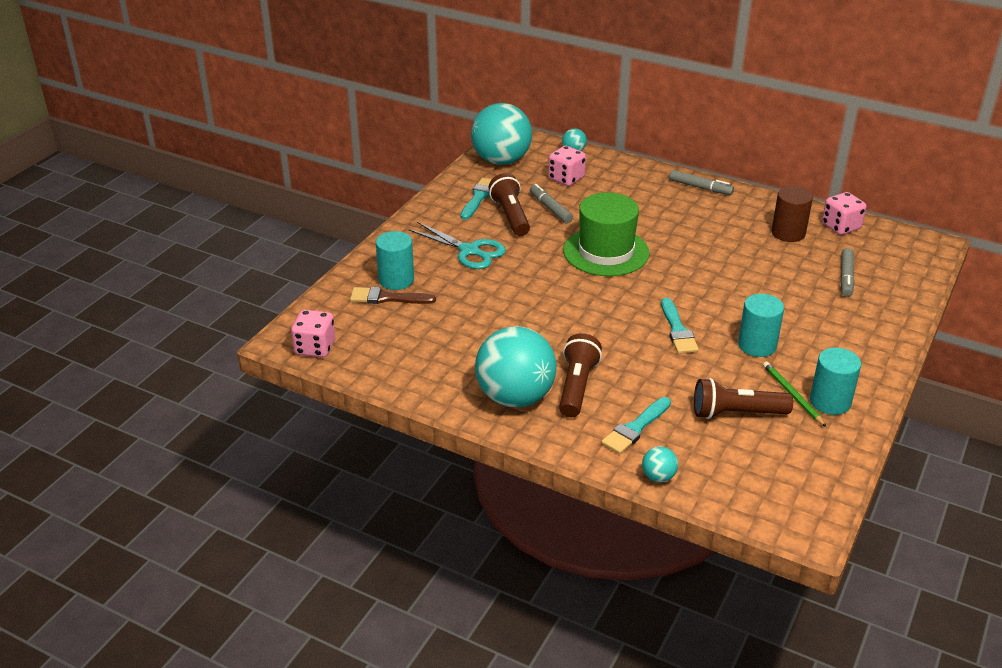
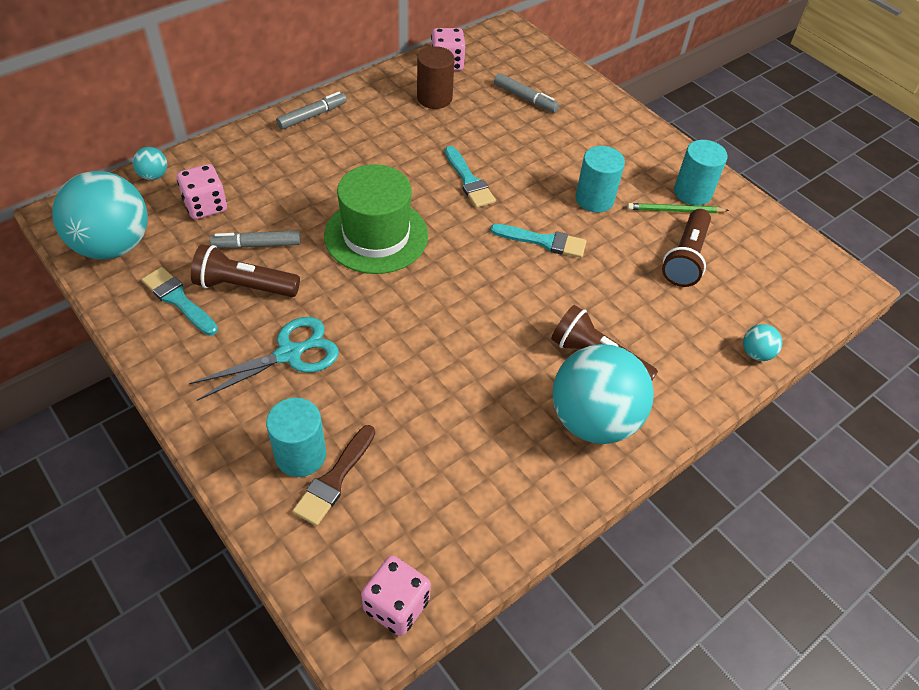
camera: 70 degrees left, 15 degrees up
(635, 428) = (681, 340): turquoise brush -> turquoise brush (469, 181)

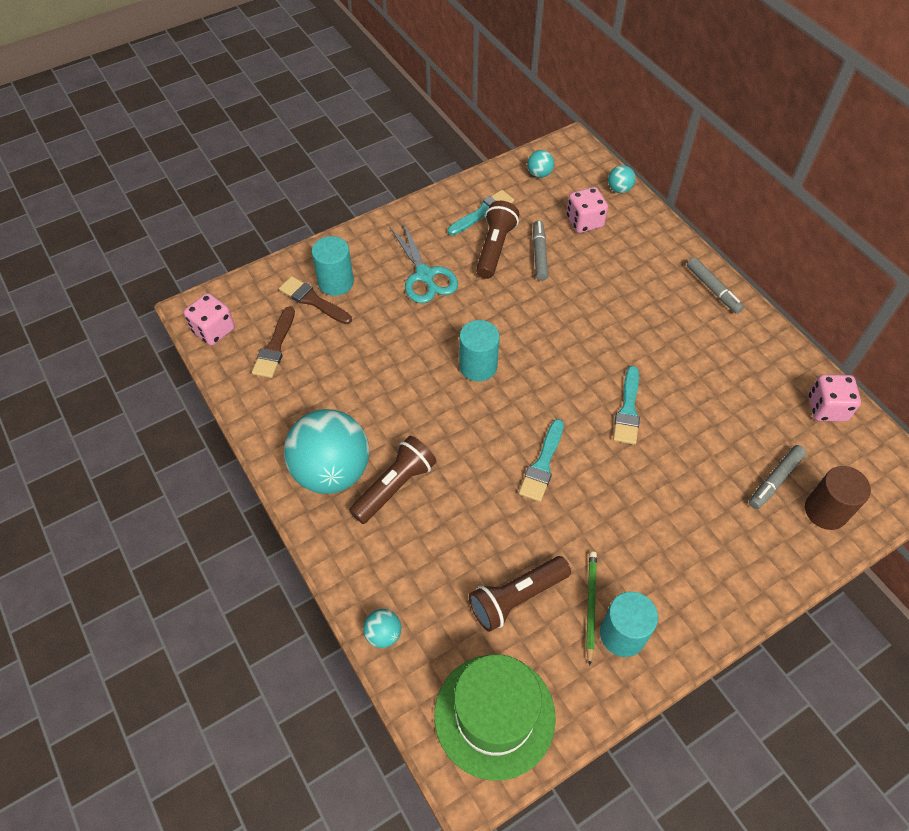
camera: 100 degrees right, 5 degrees up
(113, 245) = (539, 174): turquoise ball -> turquoise ball, size x0.41
(376, 235) = (550, 332): green hat -> green hat (494, 715)
(420, 514) = (275, 347): none -> brown brush
(434, 98) = (759, 391): brown cylinder -> brown cylinder (825, 511)
(469, 181) = (628, 410): turquoise brush -> turquoise brush turned 60 degrees counterclockwise
(594, 199) = (606, 523): turquoise cylinder -> turquoise cylinder (478, 366)
(685, 258) = (516, 598): brown flashlight -> brown flashlight turned 60 degrees counterclockwise

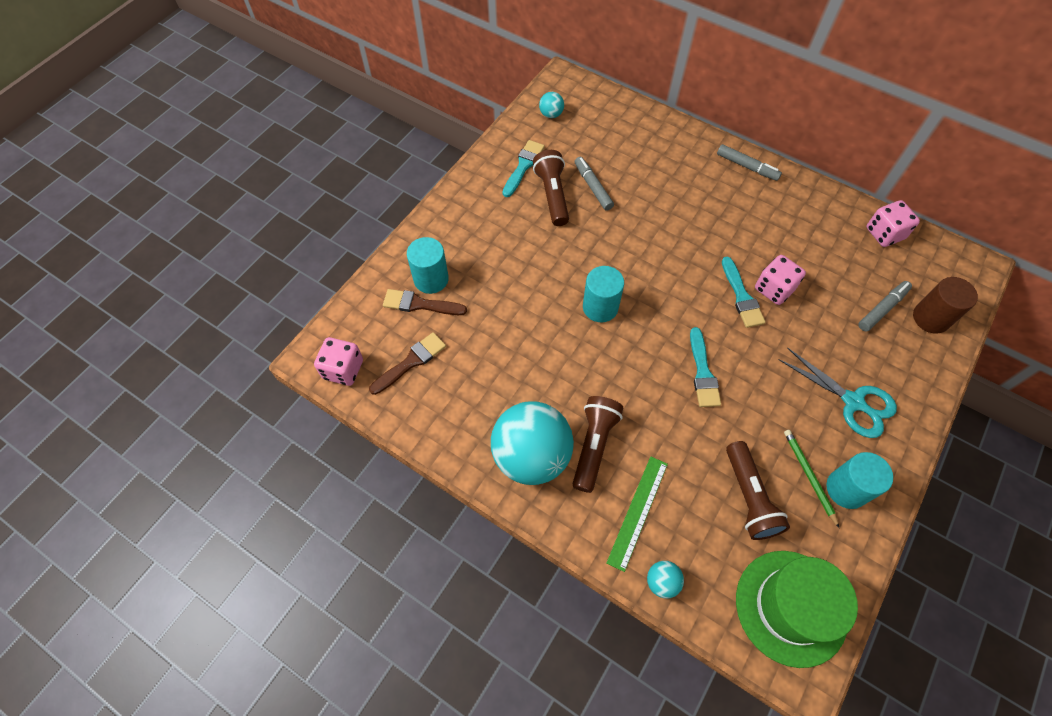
camera: 25 degrees left, 5 degrees up
(275, 347) = (411, 362): brown brush -> brown brush turned 120 degrees counterclockwise
(399, 562) = (637, 512): none -> green ruler
(425, 275) = (506, 242): turquoise scissors -> turquoise scissors (853, 402)
(516, 598) = (749, 497): brown flashlight -> brown flashlight turned 45 degrees counterclockwise
(584, 222) = (613, 144): pink dice -> pink dice (774, 289)
(619, 189) = (624, 105): turquoise ball -> none
(775, 480) = (882, 309): grey marker -> grey marker turned 150 degrees counterclockwise

